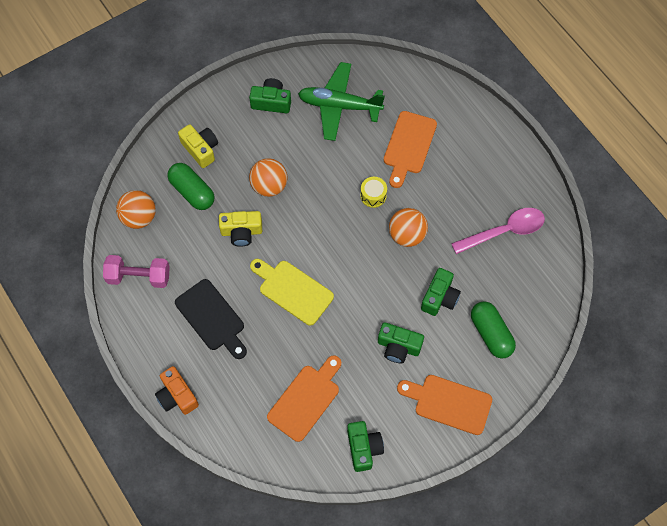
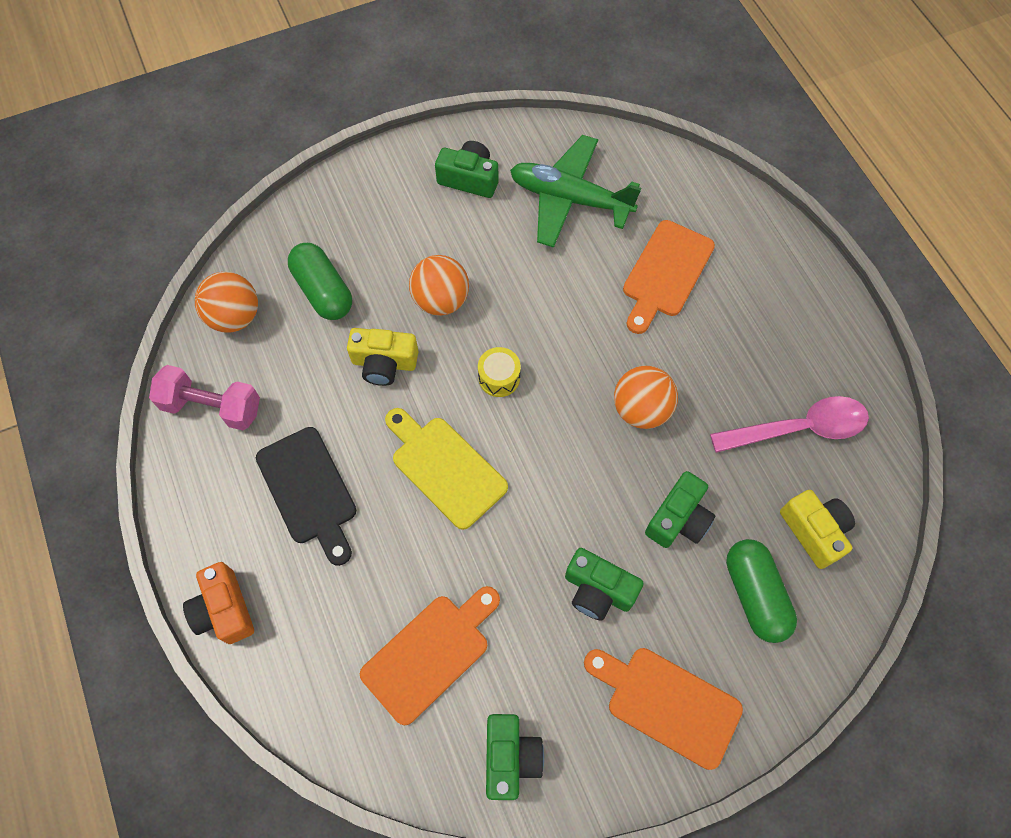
camera: 10 degrees right, 0 degrees up
(201, 149) = (350, 231): yellow camera -> yellow camera (814, 531)
(373, 195) = (598, 340): yellow drum -> yellow drum (499, 378)

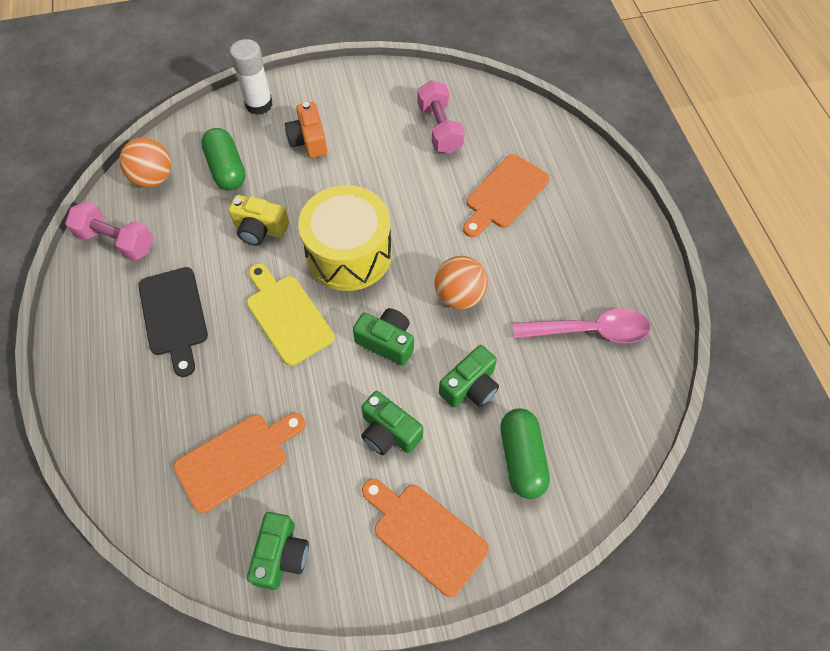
camera: 10 degrees right, 5 degrees down
(224, 610) = (81, 396): orange camera -> orange camera (308, 140)
(341, 199) = (259, 104): none -> white glue stick
(441, 300) = (317, 189): orange ball -> none
(469, 179) = (363, 103): green camera -> green camera (387, 341)
(499, 378) = (349, 254): yellow drum -> yellow drum, size x2.47
(569, 199) = (439, 129): green plane -> pink dumbbell
(814, 531) = (585, 415): yellow camera -> none

